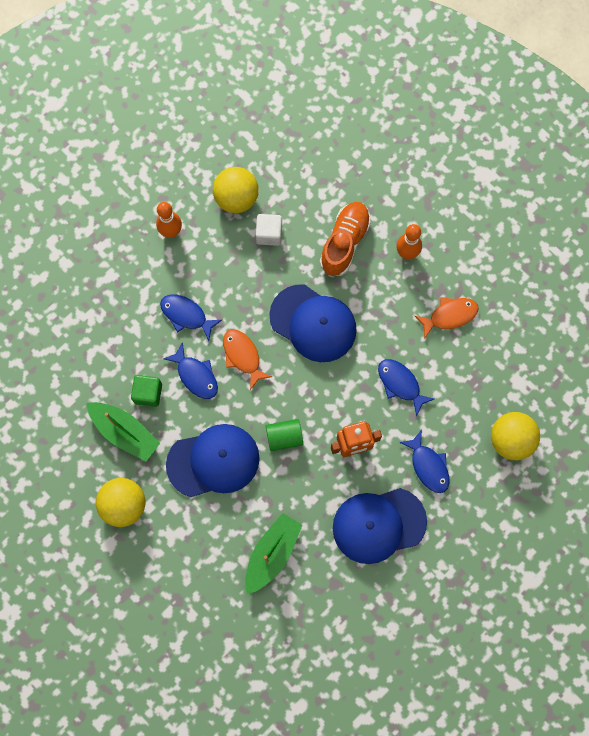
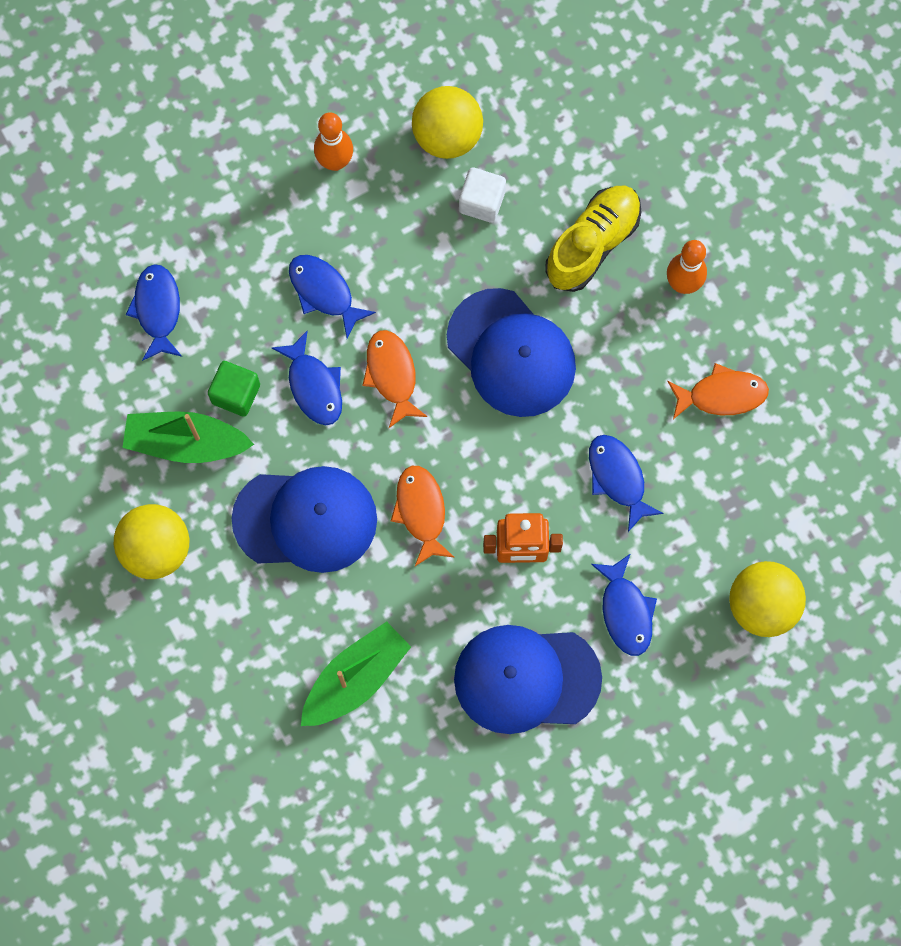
camera: 15 degrees right, 0 degrees up
(84, 353) = (157, 310): none -> blue fish
(125, 432) = (186, 442): green boat -> green boat turned 135 degrees clockwise
(284, 437) = (421, 511): green cylinder -> orange fish
(344, 243) = (592, 244): orange shoe -> yellow shoe

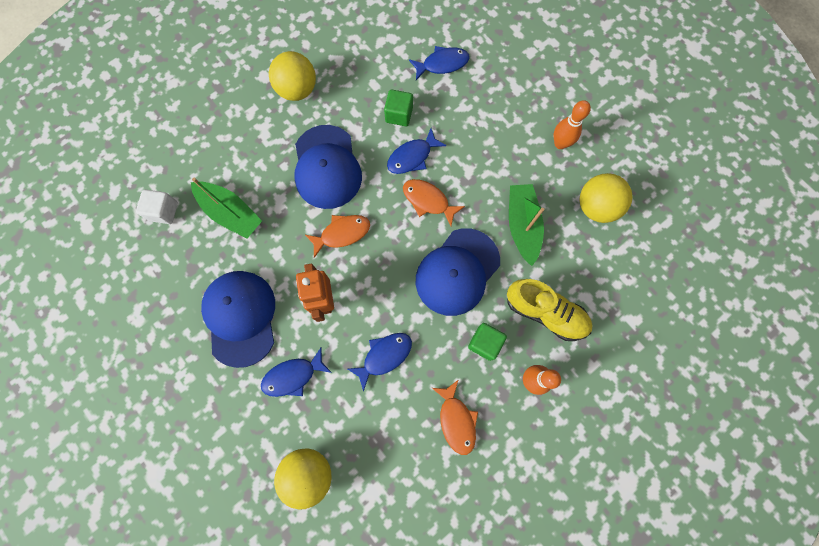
camera: 80 degrees right, 0 degrees up
(186, 442) = (364, 94): green boat -> green boat (522, 225)
(324, 292) = (473, 152): blue fish -> none
(392, 375) = (428, 201): orange fish -> orange fish turned 120 degrees counterclockwise
(481, 202) = (556, 236): white cube -> white cube (163, 211)
(622, 336) = (484, 343): none -> green cube

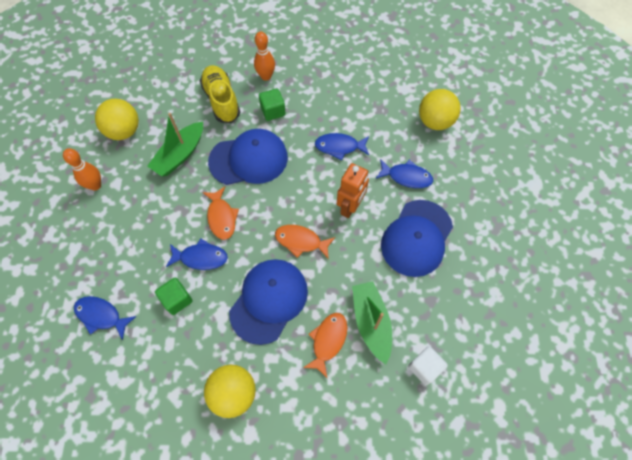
camera: 140 degrees left, 10 degrees down
(456, 420) = (327, 87): orange fish -> orange fish (328, 341)

